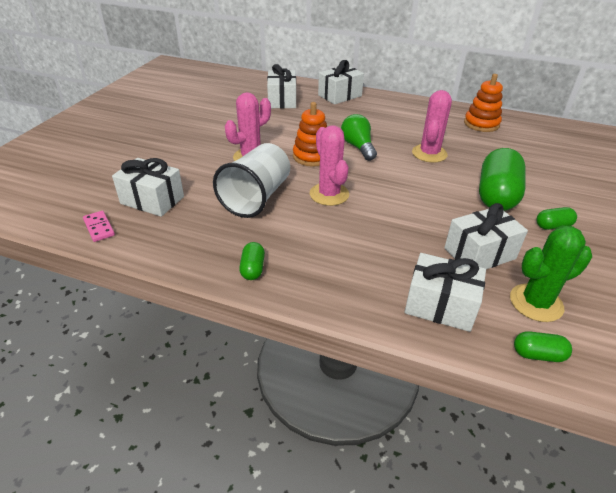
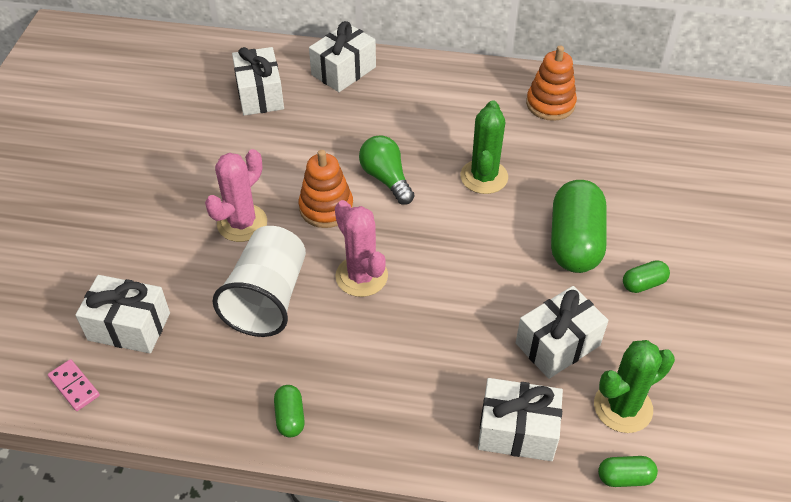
camera: 10 degrees left, 10 degrees up
(429, 154) = (484, 177): pink cactus -> green cactus

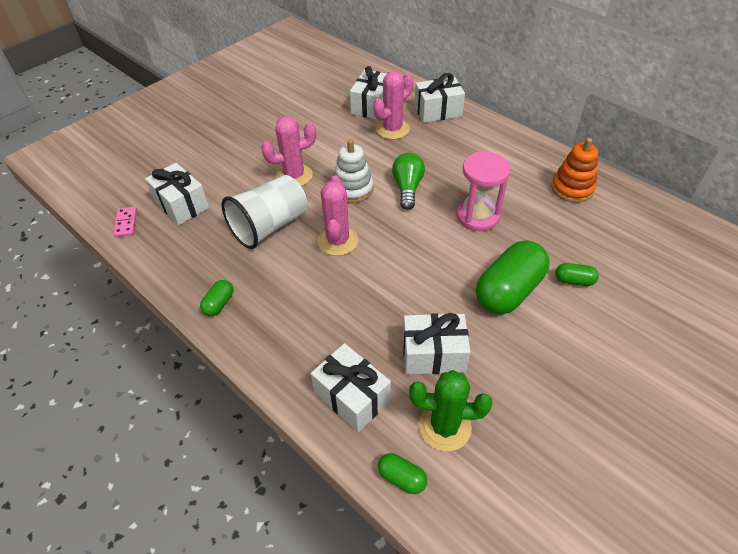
camera: 35 degrees right, 0 degrees up
(310, 115) = (392, 129): none -> pink cactus
(326, 208) = (353, 189): orange stacking toy -> white stacking toy
(484, 177) = (477, 216): green cactus -> pink hourglass
(643, 284) = (539, 347): green capsule -> green capsule (574, 280)

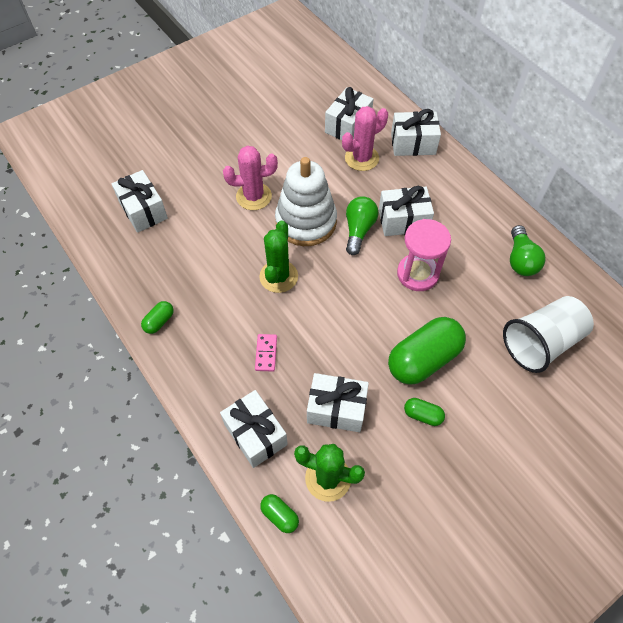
camera: 10 degrees right, 10 degrees up
(126, 223) = (90, 221): pink domino -> pink domino (266, 353)
(269, 226) = (219, 249): white cup -> white cup (541, 342)
(338, 241) = (278, 276): pink cactus -> green cactus
(353, 189) = (306, 222): white stacking toy -> white stacking toy, size x1.52
(448, 173) = (403, 220): none -> white gift
(572, 188) = (520, 260): orange stacking toy -> green light bulb
(574, 280) = (488, 361): green capsule -> green capsule (422, 415)

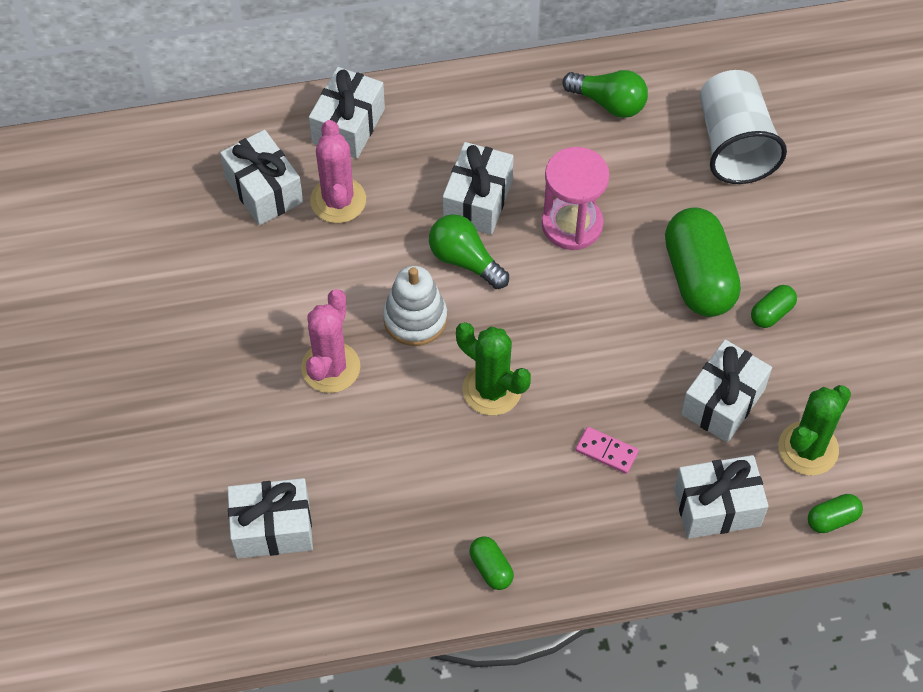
camera: 65 degrees left, 0 degrees up
(306, 222) = (415, 319): white stacking toy -> white stacking toy, size x0.66

